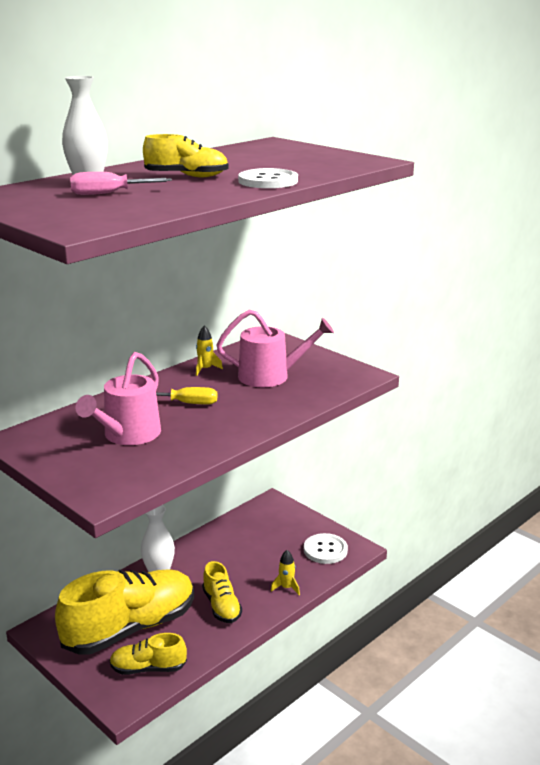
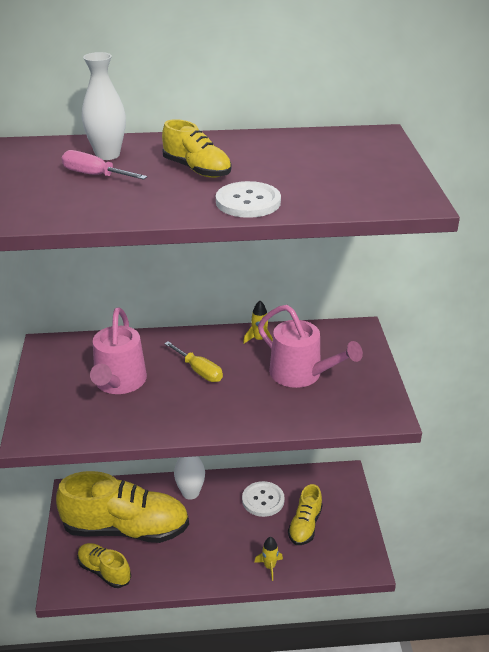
camera: 40 degrees right, 10 degrees up
(128, 435) = (119, 382): pink watering can -> pink watering can turned 60 degrees counterclockwise
(221, 606) = (204, 551): yellow shoe -> yellow shoe (305, 525)
(325, 550) = (339, 550): white button -> white button (263, 500)

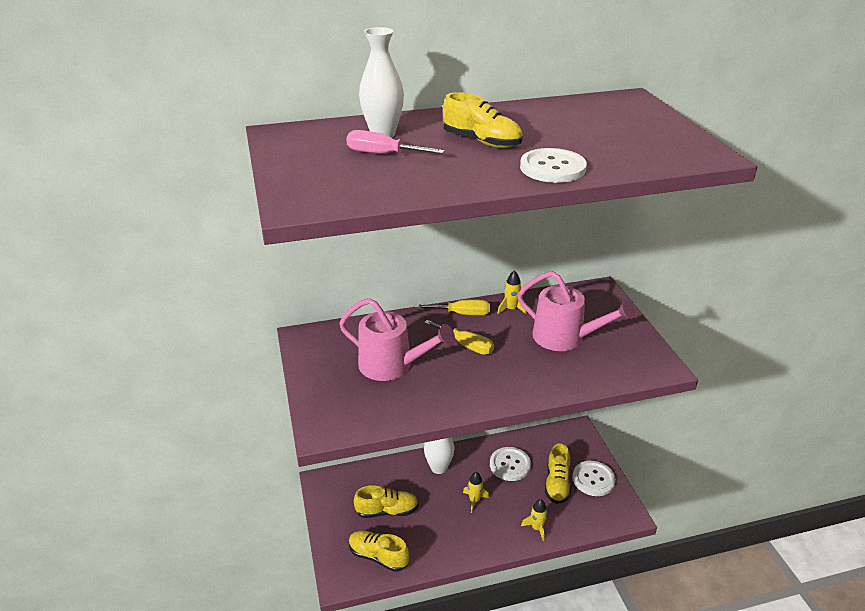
camera: 10 degrees left, 0 degrees up
(119, 382) = (392, 365): pink watering can -> pink watering can turned 60 degrees counterclockwise
(126, 528) = (387, 511): yellow shoe -> yellow shoe, size x0.50
(208, 339) = (462, 314): none -> yellow screwdriver
(215, 530) = (474, 500): none -> yellow rocket
(344, 526) = (593, 479): none -> white button

